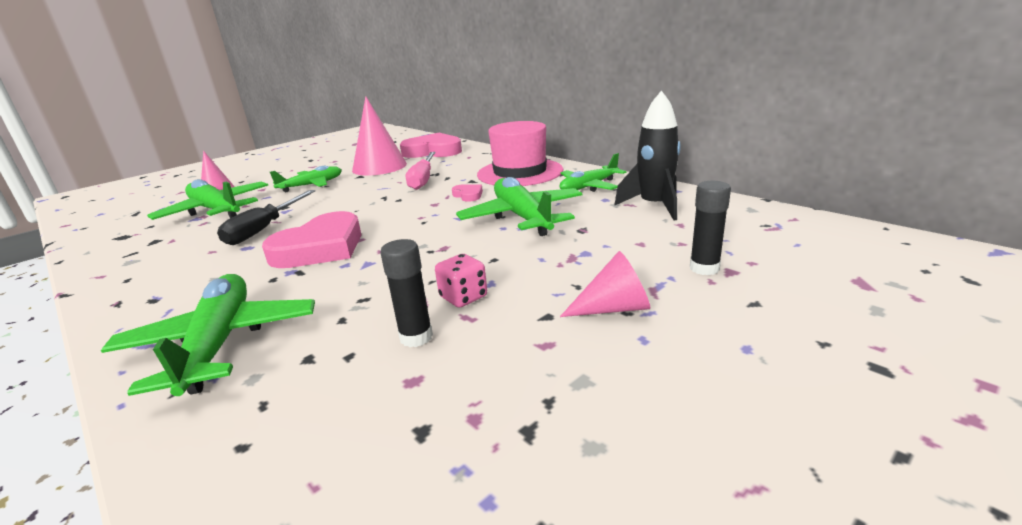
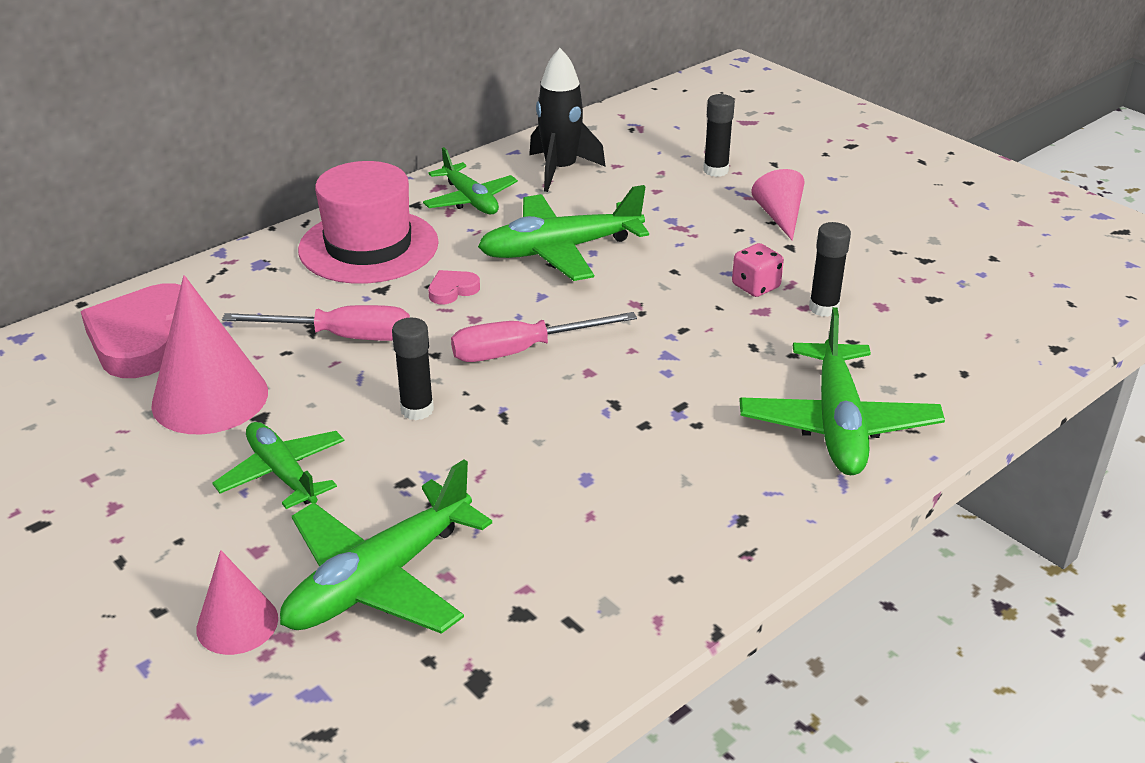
camera: 90 degrees left, 10 degrees up
(220, 343) = (837, 424): green plane -> green plane turned 75 degrees counterclockwise
(264, 229) = (513, 478): black screwdriver -> none
(320, 248) = (610, 401): pink heart -> none
(345, 202) = (417, 410): none -> black glue stick
(392, 219) = (522, 351): none -> pink screwdriver

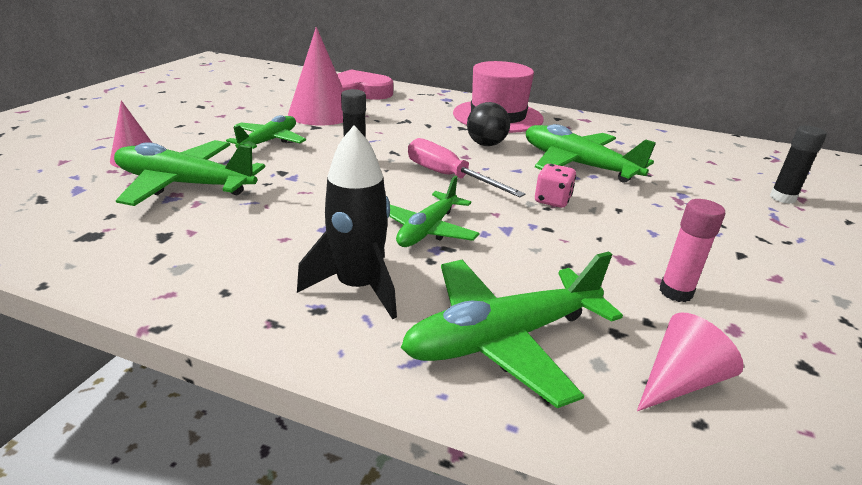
camera: 60 degrees right, 5 degrees down
(341, 337) = (404, 128): pink screwdriver -> none
(452, 290) = (486, 144): pink heart -> black ball
(470, 200) = (586, 129): green plane -> green plane (427, 230)
(560, 170) = (668, 146): black rocket -> black rocket (358, 287)
(755, 286) = (653, 249): pink dice -> pink dice (552, 200)
(779, 216) = (775, 239): pink cone -> pink cone (679, 381)
(823, 308) = (675, 292): black glue stick -> pink glue stick

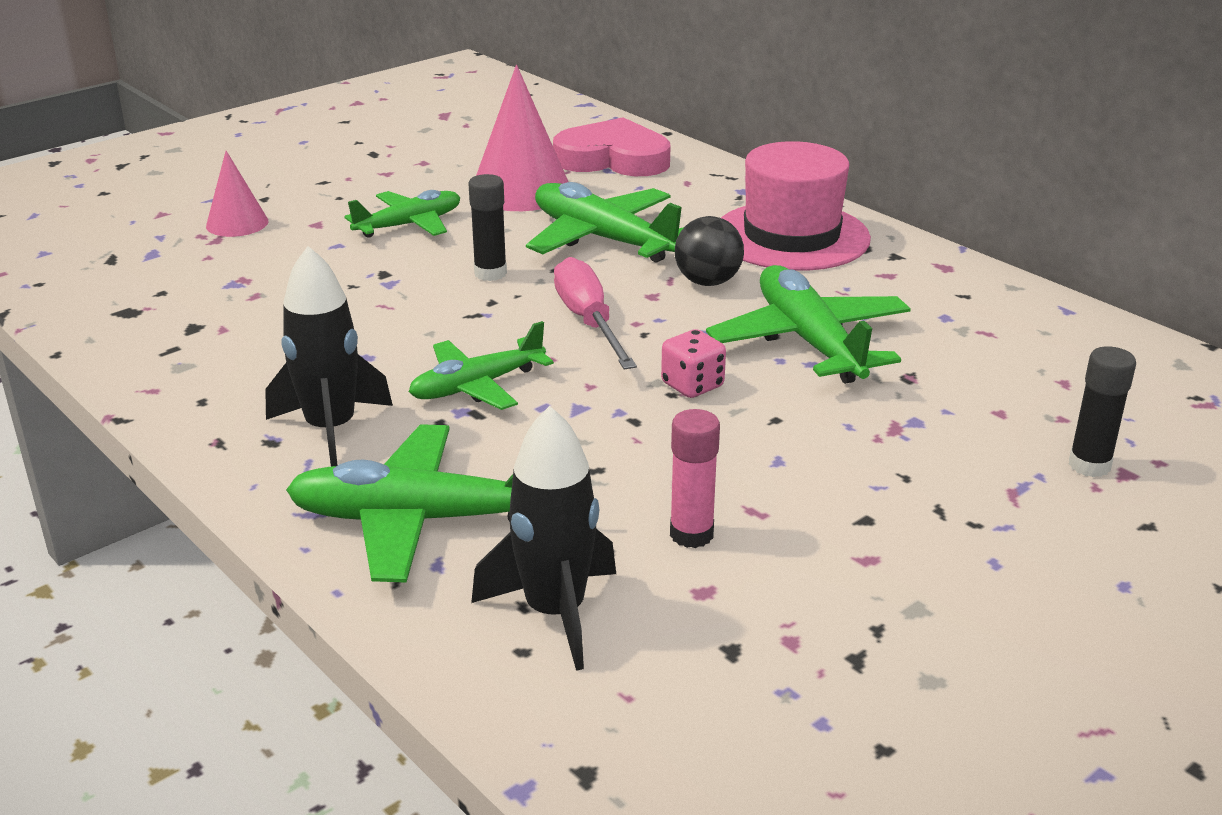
camera: 30 degrees right, 0 degrees up
(184, 184) = (261, 269): green plane -> green plane (603, 239)
(679, 381) = (555, 612): pink cone -> black rocket

